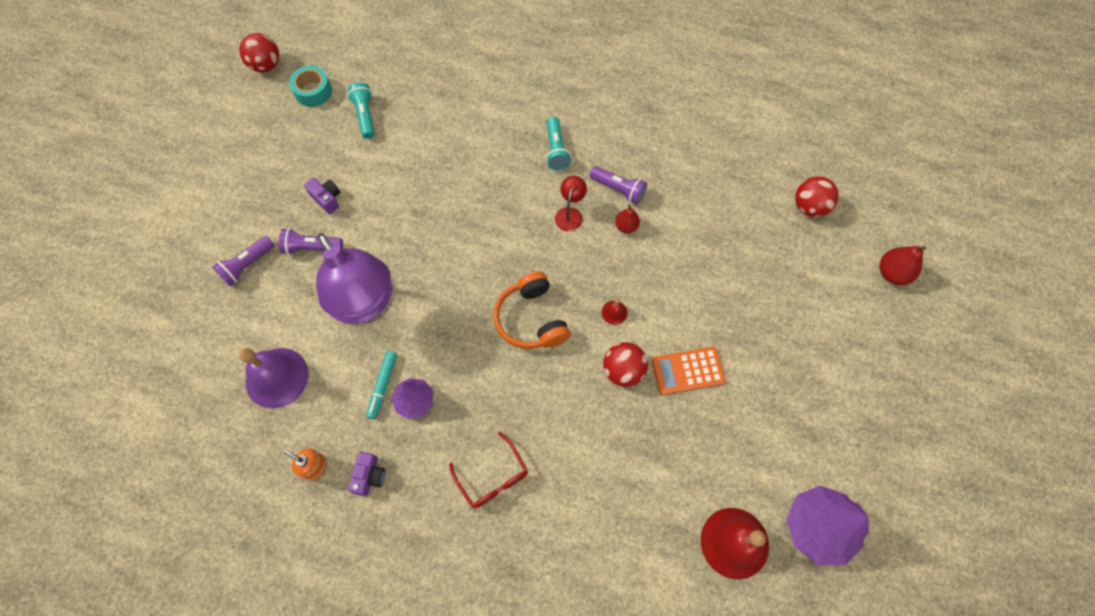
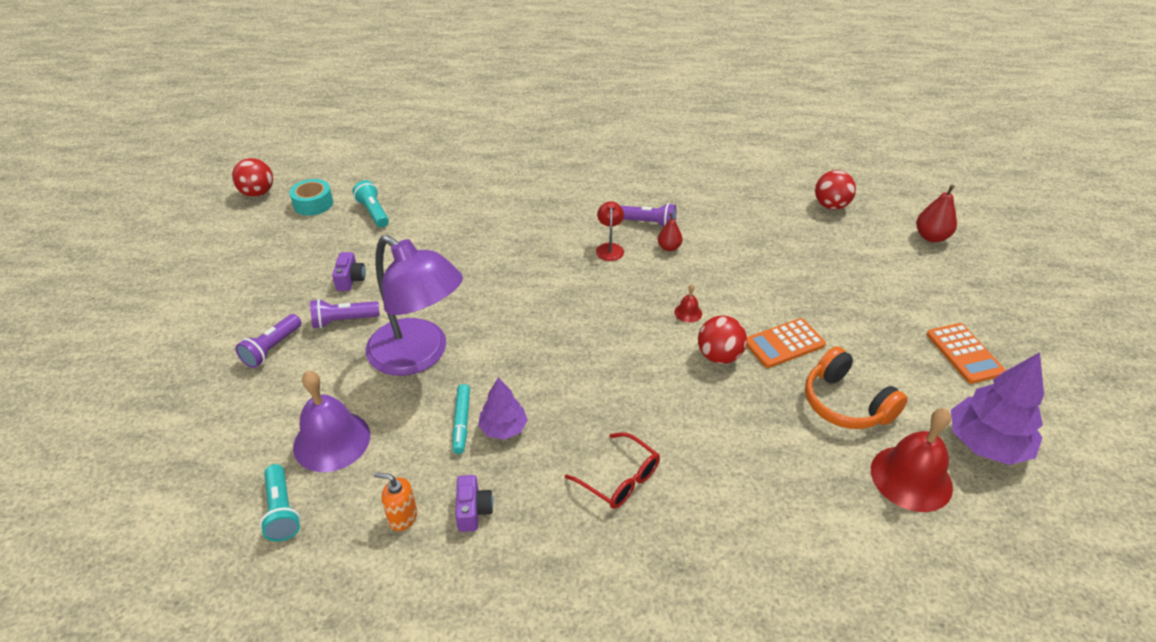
camera: 15 degrees left, 25 degrees down
(327, 199) = (350, 280): purple camera -> purple camera turned 60 degrees clockwise
(531, 319) = (605, 333): orange headphones -> orange headphones (846, 403)
(556, 150) = (576, 206): turquoise flashlight -> turquoise flashlight (282, 511)
(850, 425) = (964, 353): none -> orange calculator

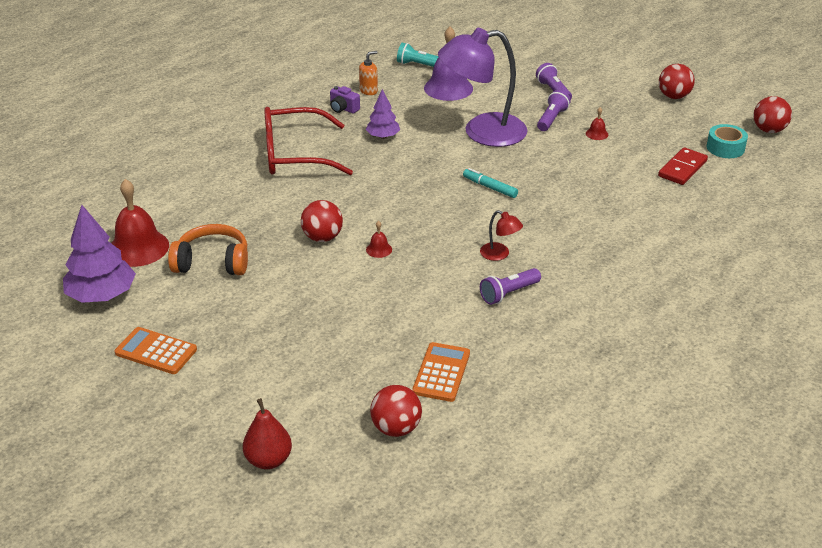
camera: 130 degrees right, 5 degrees down
(223, 263) = (673, 96): none -> red ball
(350, 280) = (597, 134): purple camera -> red bell
(373, 212) = (682, 169): turquoise flashlight -> red domino
(461, 422) = (406, 126): turquoise marker -> turquoise marker (490, 187)
(619, 479) = (296, 155): red glasses -> red glasses, size x1.84
(669, 247) = (462, 285): red pear -> none
(784, 343) = (291, 272): orange calculator -> orange calculator (441, 372)

